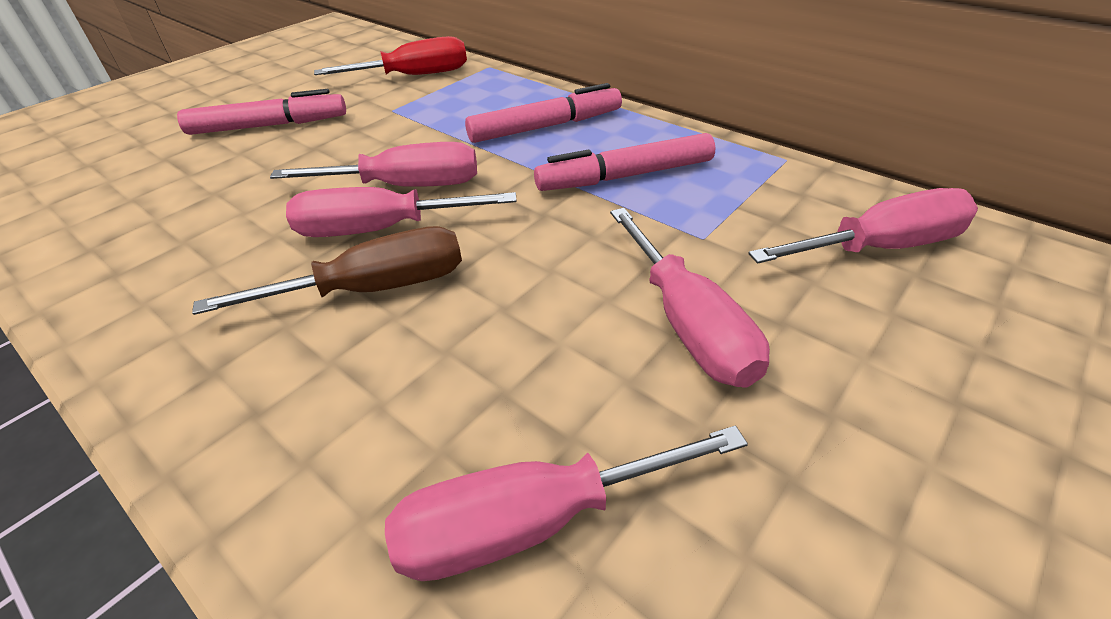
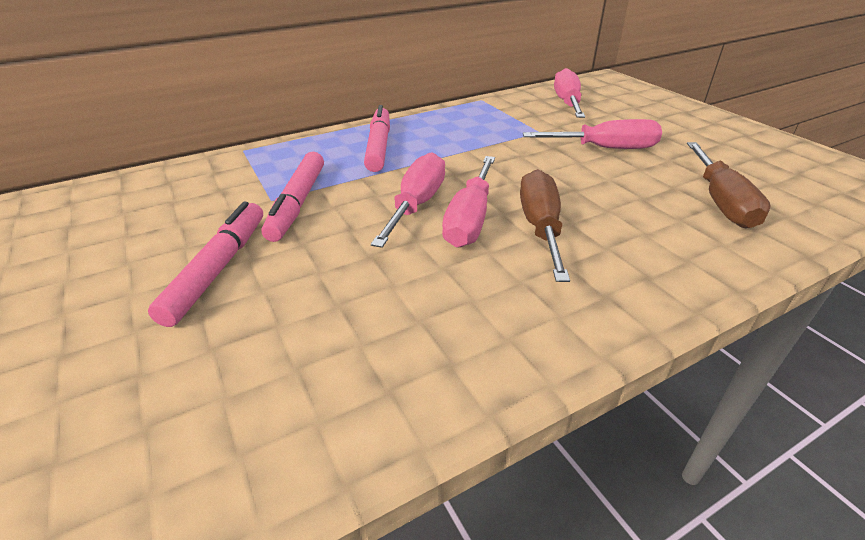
camera: 70 degrees left, 5 degrees down
(414, 76) = (212, 182): red screwdriver -> none
(532, 522) = (721, 202): pink screwdriver -> brown screwdriver
(626, 176) = (466, 136): pink marker -> pink marker (298, 203)

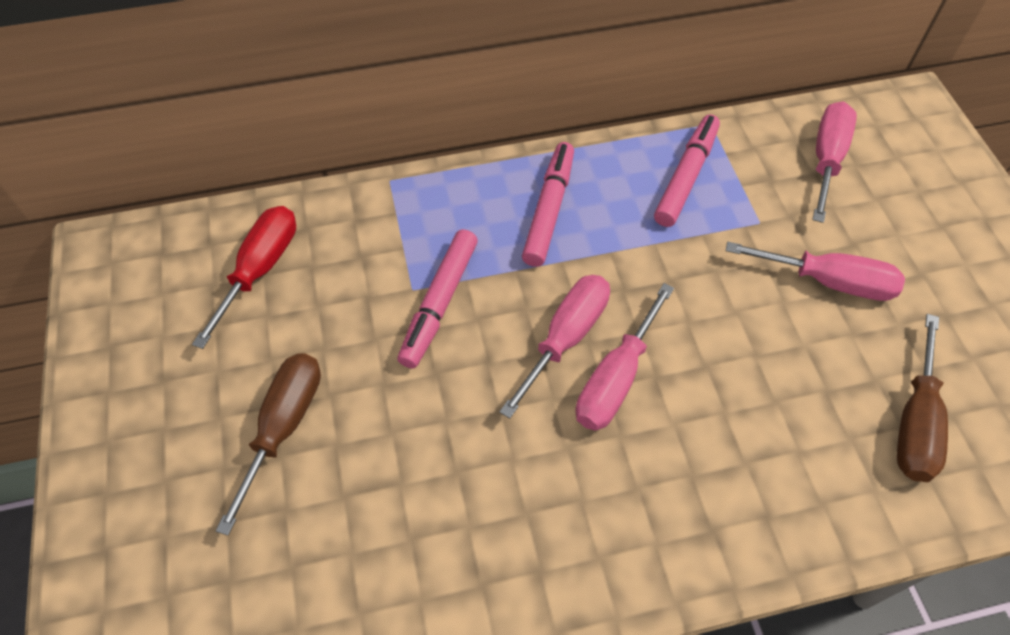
camera: 15 degrees right, 20 degrees up
(121, 209) = (260, 269): none -> red screwdriver
(217, 269) = (352, 392): pink marker -> pink marker (685, 177)
(540, 227) = (687, 411): brown screwdriver -> brown screwdriver (283, 427)

